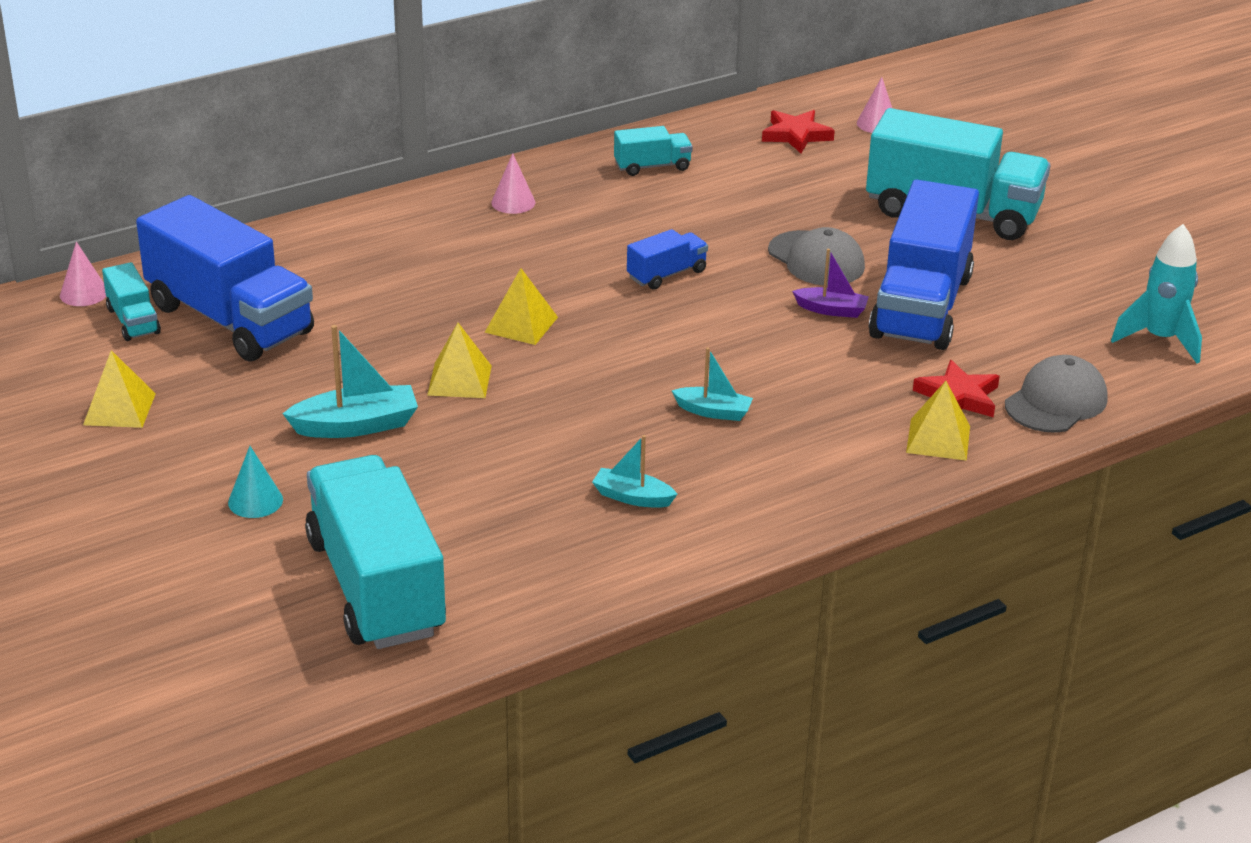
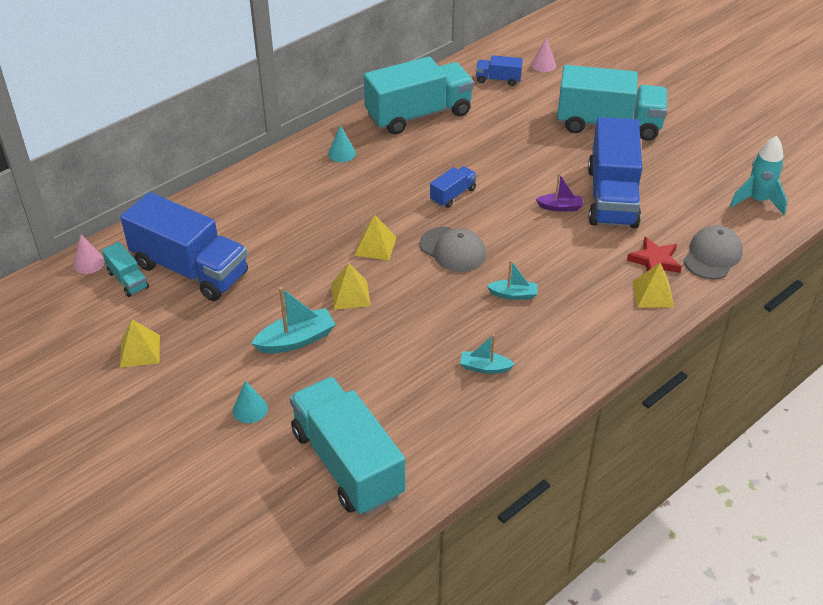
camera: 10 degrees left, 10 degrees up
(513, 202) = (341, 153): pink cone -> turquoise cone
(652, 166) = (418, 114): turquoise truck -> turquoise truck, size x2.22
(796, 135) = (498, 79): red star -> blue truck
(816, 259) = (539, 170): grey cap -> grey cap (453, 250)

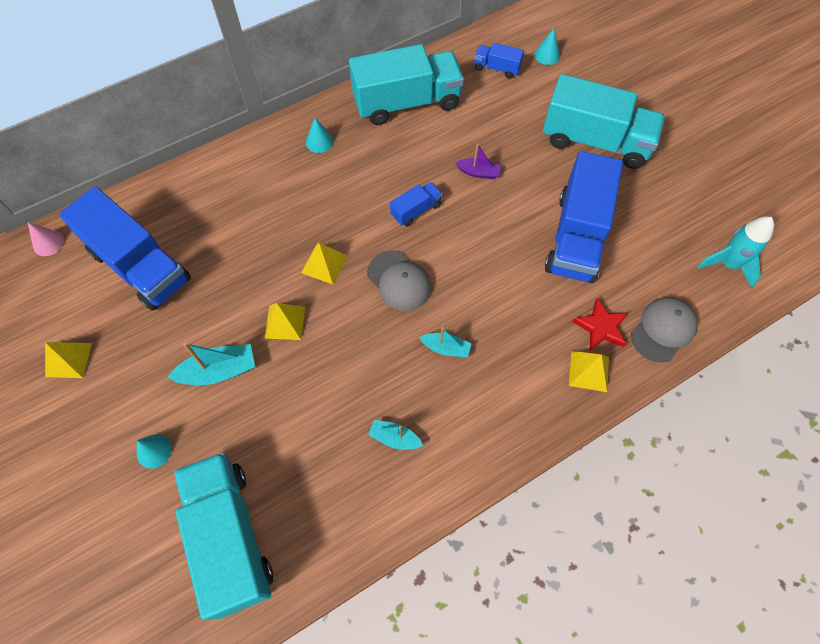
camera: 10 degrees right, 20 degrees up
(128, 280) = (79, 270): turquoise truck -> none
(543, 65) = (547, 55): pink cone -> turquoise cone
(560, 207) = (520, 242): purple boat -> purple boat (478, 172)

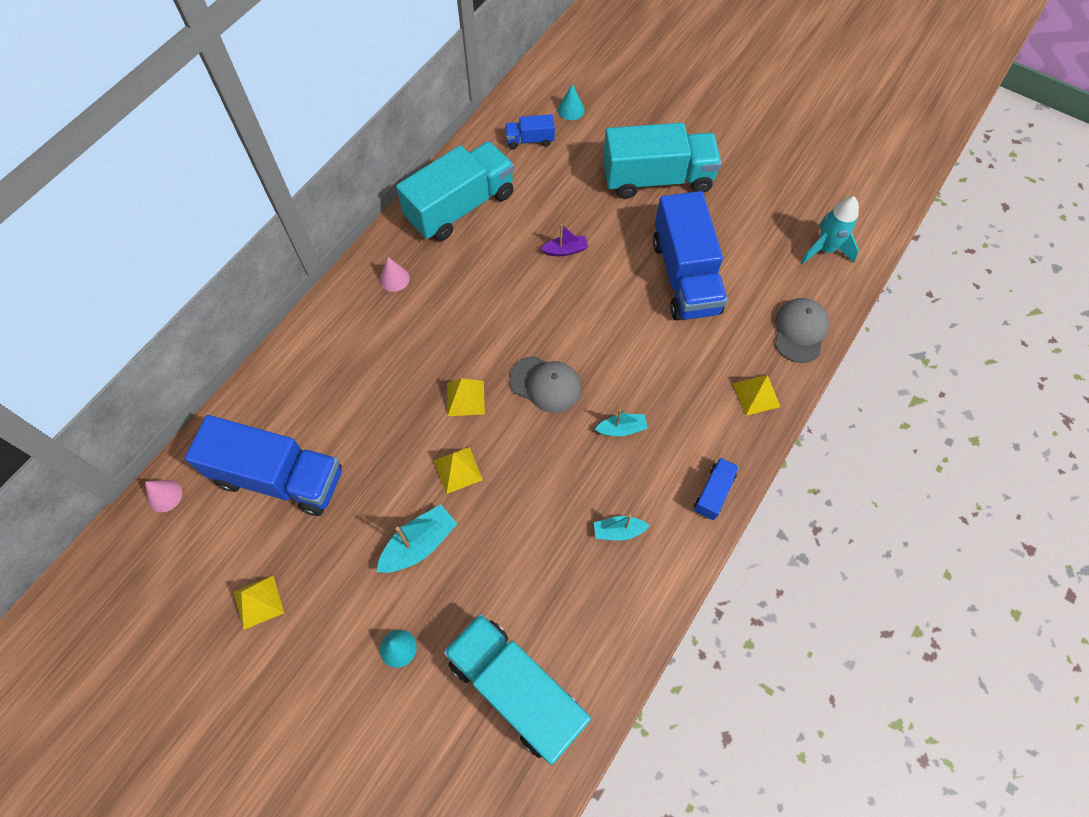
camera: 25 degrees left, 0 degrees up
(319, 141) = (394, 279): turquoise cone -> pink cone
(416, 210) = (526, 310): blue truck -> blue truck (713, 493)
(601, 327) = (747, 351): red star -> none

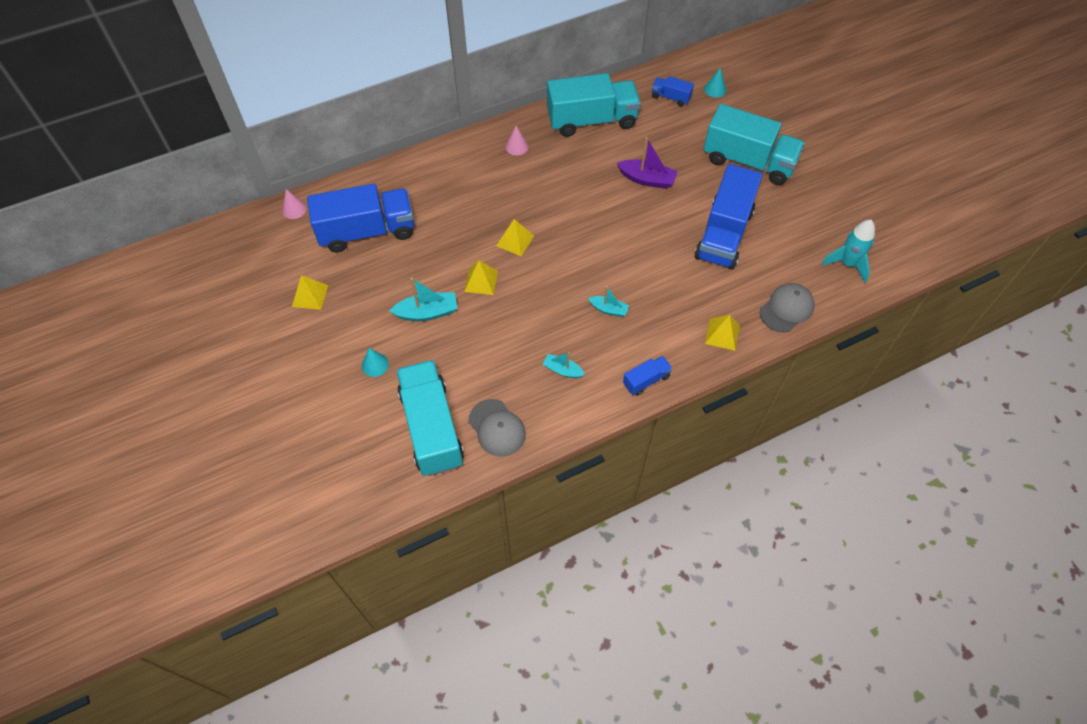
camera: 30 degrees right, 5 degrees down
(279, 477) = (367, 231): blue truck -> blue truck turned 60 degrees counterclockwise
(545, 384) = (575, 257): grey cap -> grey cap (497, 428)
(565, 250) = (647, 179): purple boat -> purple boat, size x1.60

